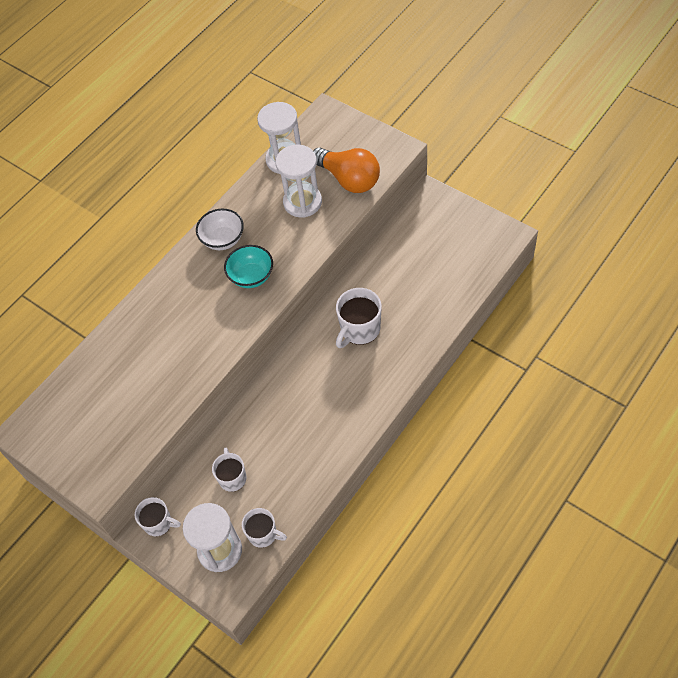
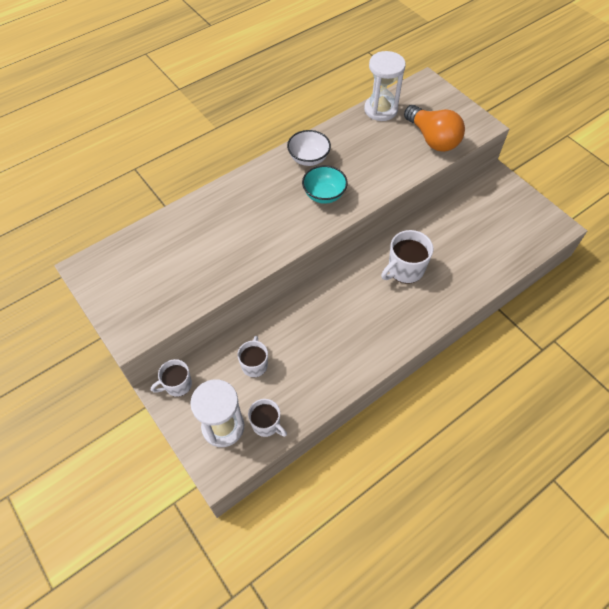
camera: 10 degrees right, 0 degrees up
(159, 523) = (177, 385): white mug -> white mug turned 120 degrees clockwise
(302, 202) = (386, 147): white hourglass -> none

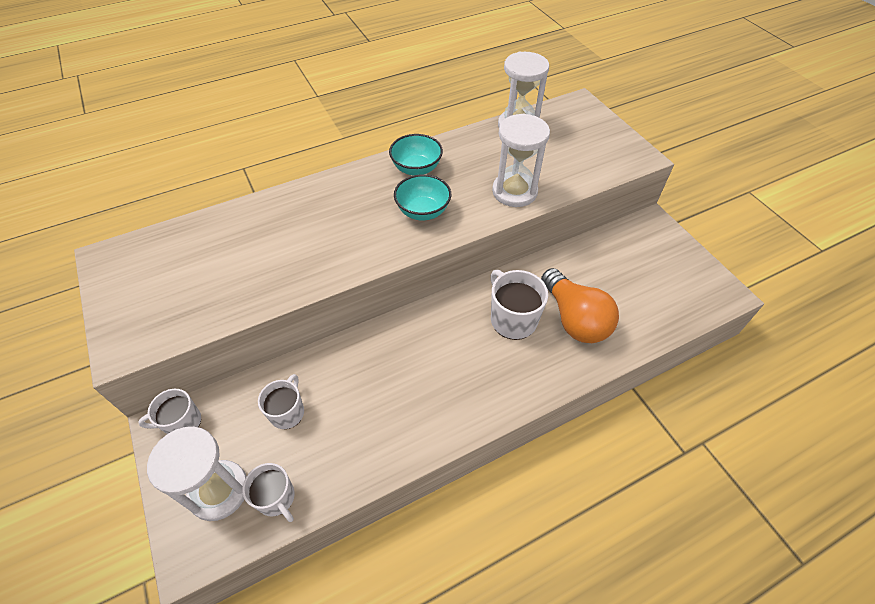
camera: 10 degrees right, 5 degrees down
(308, 158) = (416, 168): white bowl -> turquoise bowl
(391, 168) = (514, 191): none -> white hourglass
(404, 269) = (512, 319): white mug -> white mug turned 90 degrees clockwise
(432, 139) = (574, 164): orange light bulb -> orange light bulb (574, 319)

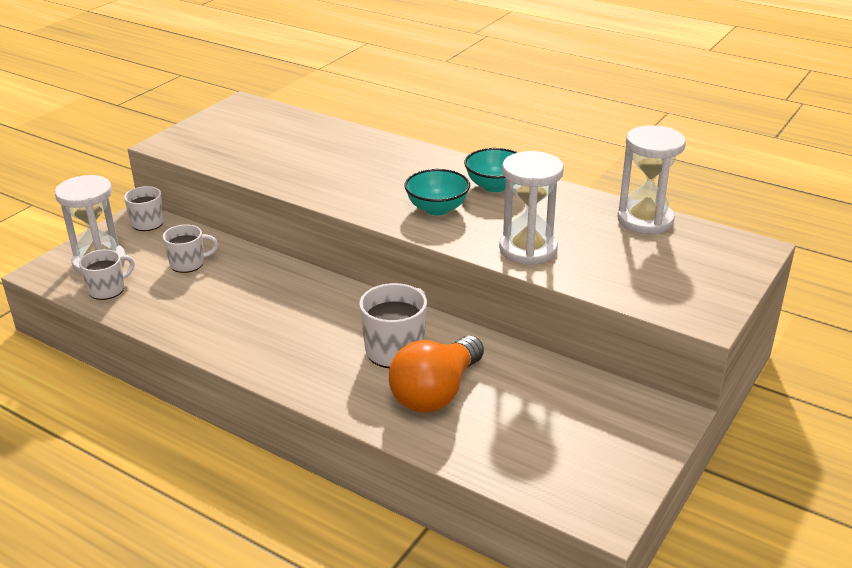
camera: 60 degrees right, 20 degrees down
(276, 498) = (108, 289): white mug -> white mug turned 150 degrees counterclockwise

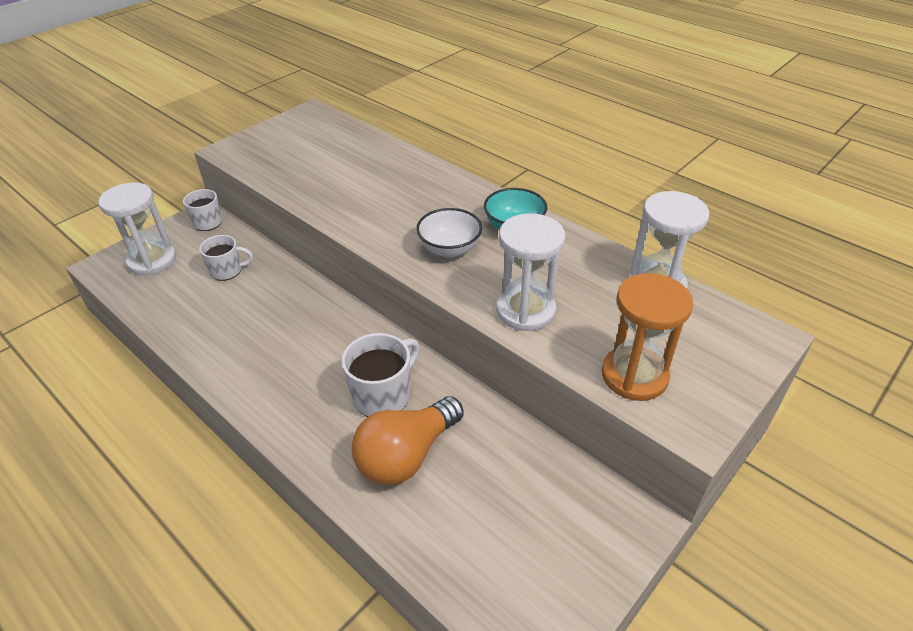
camera: 10 degrees right, 10 degrees up
(108, 289) = (148, 291): white mug -> none
(437, 208) = (449, 249): turquoise bowl -> white bowl
(643, 287) = (634, 376): none -> orange hourglass

